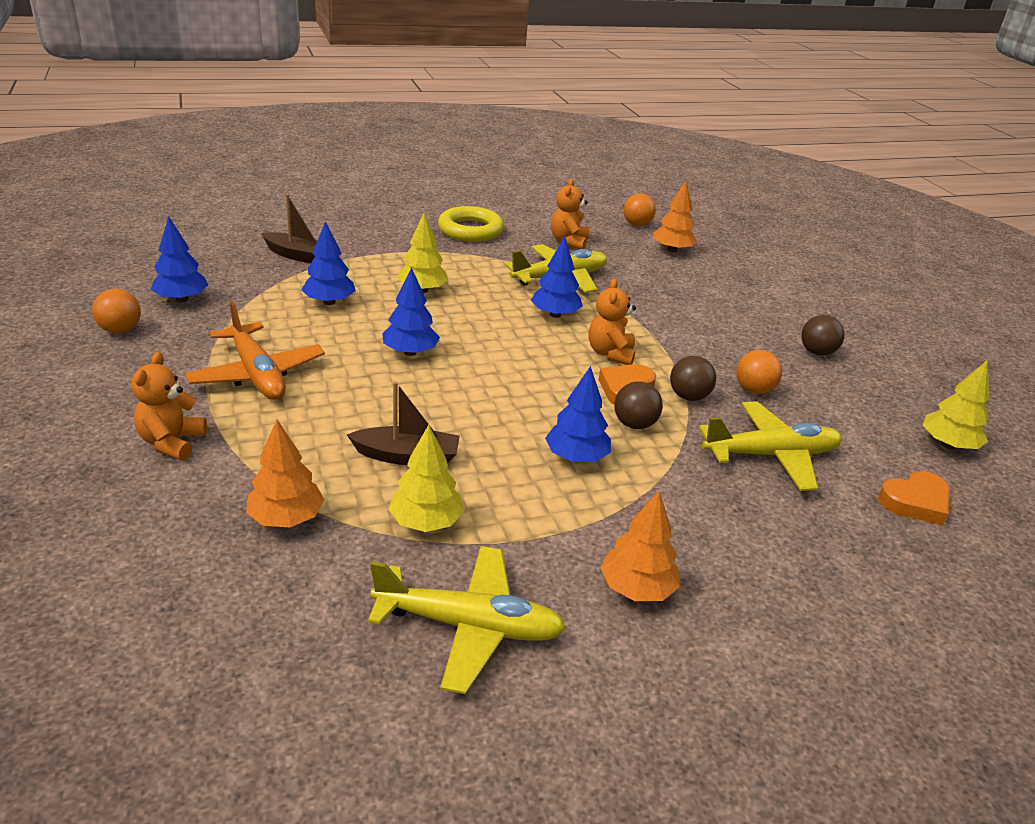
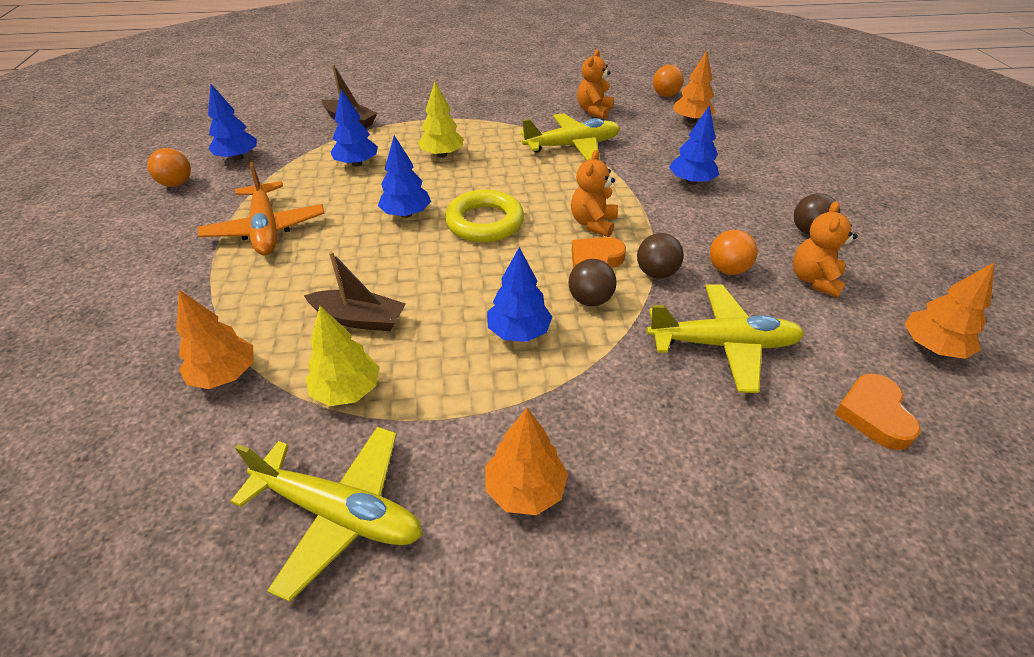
camera: 15 degrees right, 10 degrees up
(172, 442) = (166, 291): orange teddy bear -> orange teddy bear (814, 280)
(470, 230) = (508, 99): yellow ring -> yellow ring (484, 222)
(555, 314) = (554, 182): blue tree -> blue tree (691, 182)
(915, 502) = (874, 415): orange heart -> orange heart turned 105 degrees clockwise
(948, 445) = (932, 347): yellow tree -> orange tree

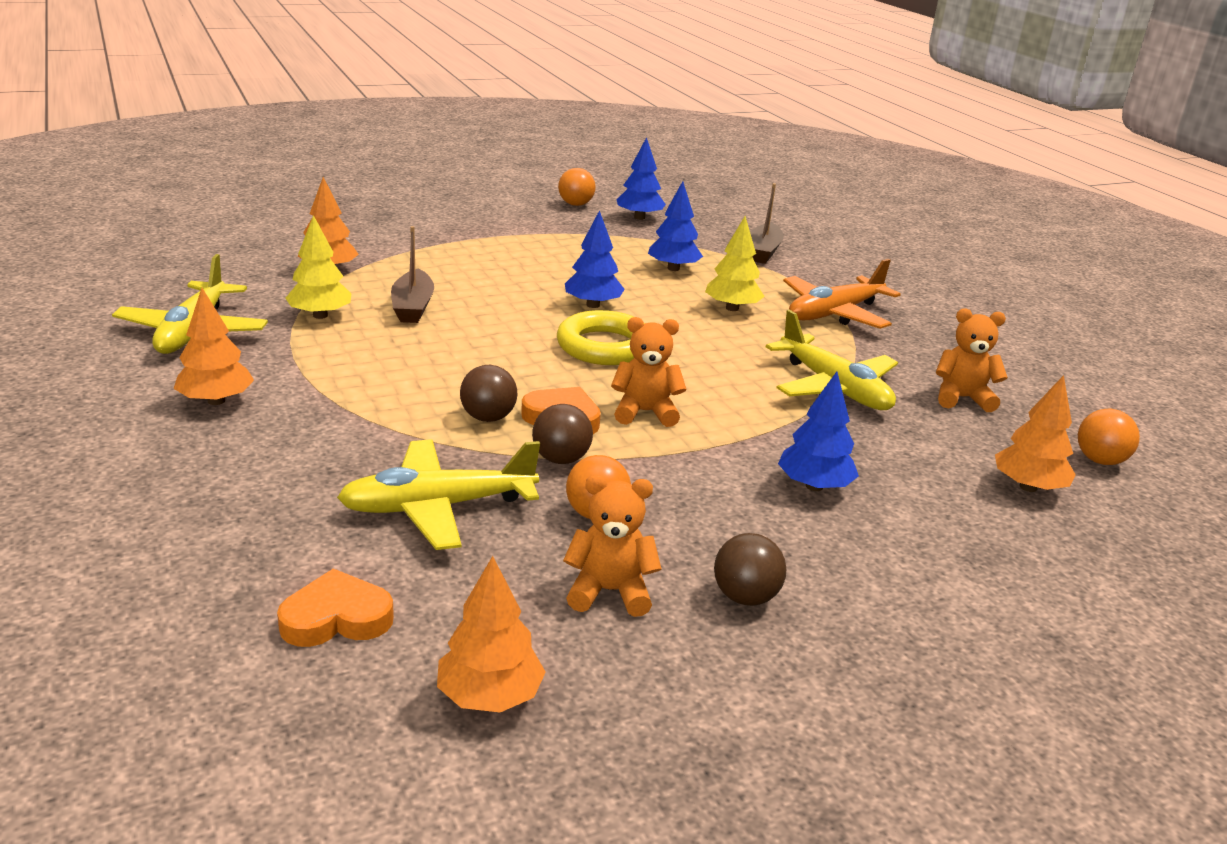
camera: 70 degrees right, 15 degrees down
(266, 229) = (526, 249): orange plane -> orange plane (834, 313)
(519, 332) = (419, 382): blue tree -> none
(723, 345) = (437, 507): yellow plane -> yellow plane turned 90 degrees clockwise

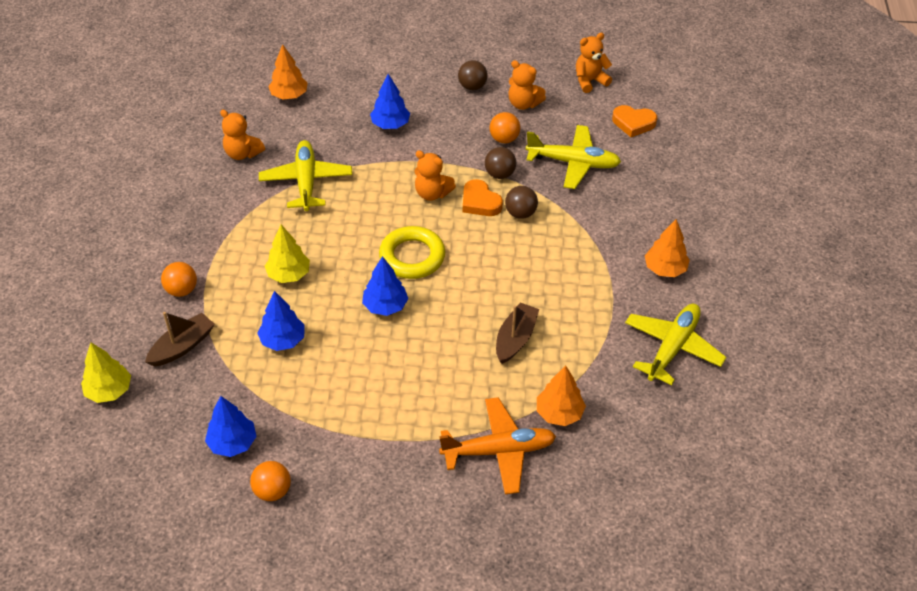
camera: 150 degrees left, 20 degrees up
(320, 315) = (584, 345): yellow tree -> yellow tree (109, 391)
(489, 696) = (590, 81): orange tree -> orange teddy bear
(834, 313) = (222, 248): orange plane -> orange plane (499, 451)
(1099, 460) = (231, 98): orange ball -> orange ball (182, 290)

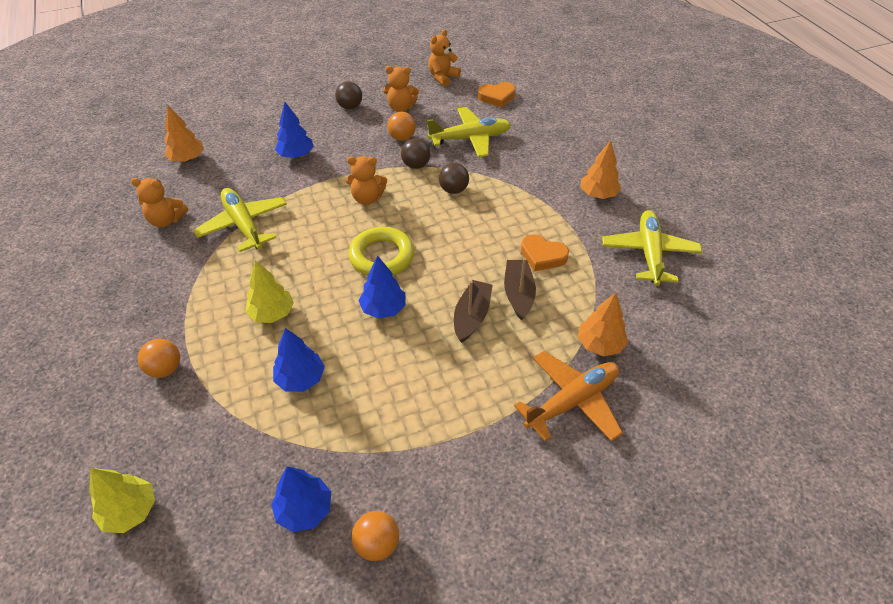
camera: 25 degrees left, 0 degrees up
(182, 346) = (194, 427): brown boat -> brown boat (472, 316)
(480, 202) = (413, 192): orange heart -> orange heart (542, 256)

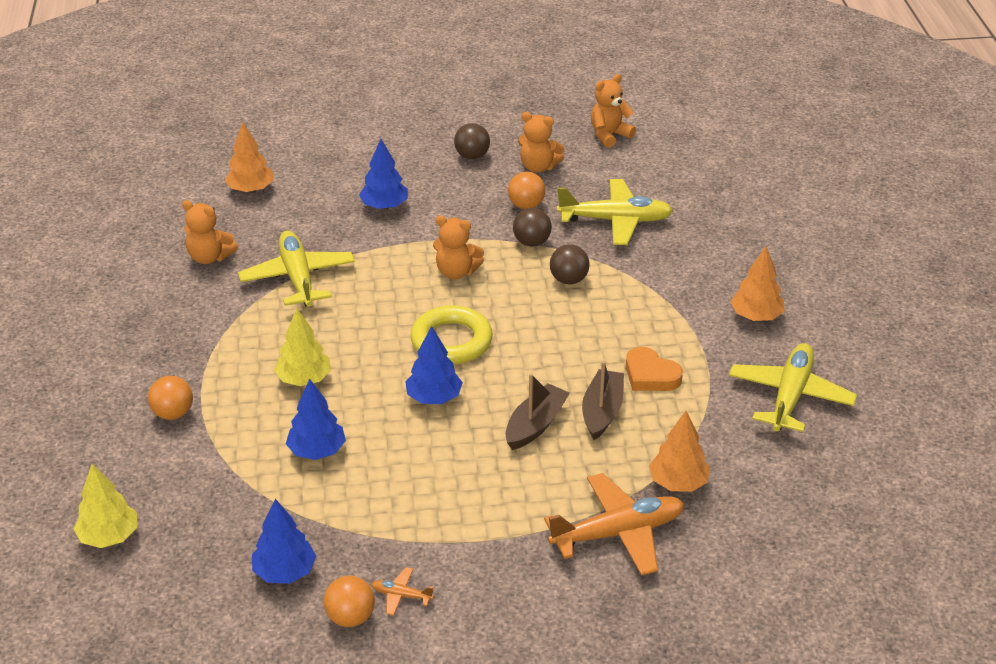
camera: 15 degrees right, 10 degrees down
(415, 508) = (401, 595): none -> orange plane
(497, 97) = (673, 172): orange heart -> none

